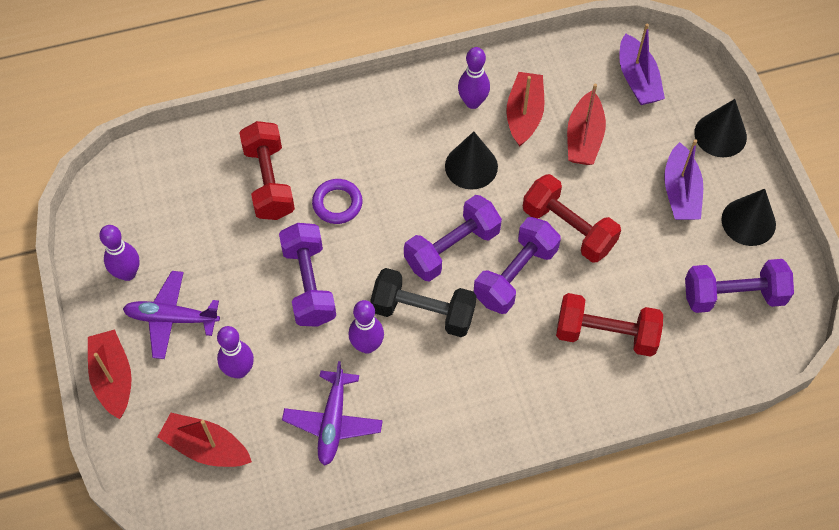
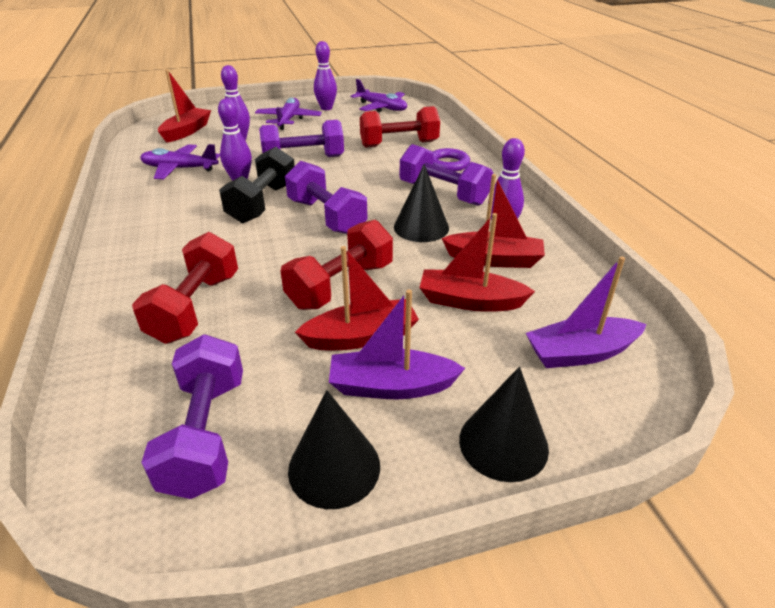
camera: 90 degrees right, 25 degrees down
(113, 378) = (251, 107): red boat -> red boat (361, 337)
(133, 201) = (381, 107): none -> purple plane
(337, 203) = (378, 168): purple ring -> purple ring (448, 164)
(515, 275) = (289, 250): purple dumbbell -> purple dumbbell (443, 194)

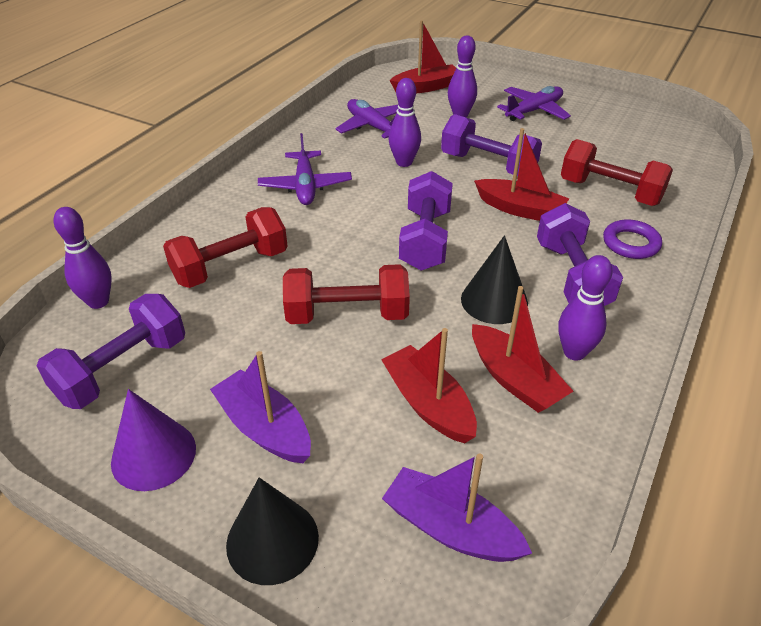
camera: 45 degrees right, 5 degrees up
(263, 203) = (392, 196): black dumbbell -> none
(326, 108) = (592, 111): purple bowling pin -> purple bowling pin (98, 302)
(334, 467) = (153, 455): black cone -> purple cone
(361, 337) = (300, 371): red boat -> red boat (520, 209)
(381, 107) = (657, 135): purple plane -> purple plane (305, 186)

